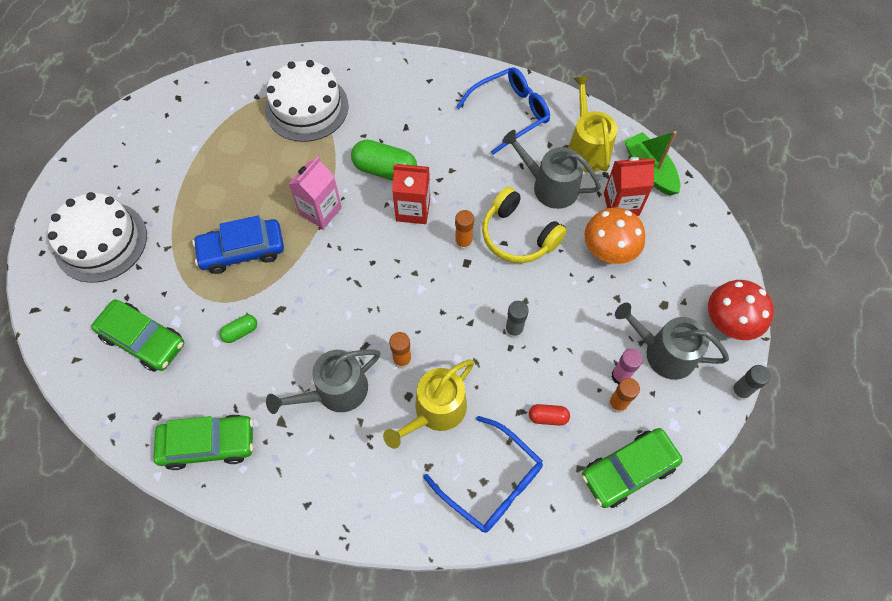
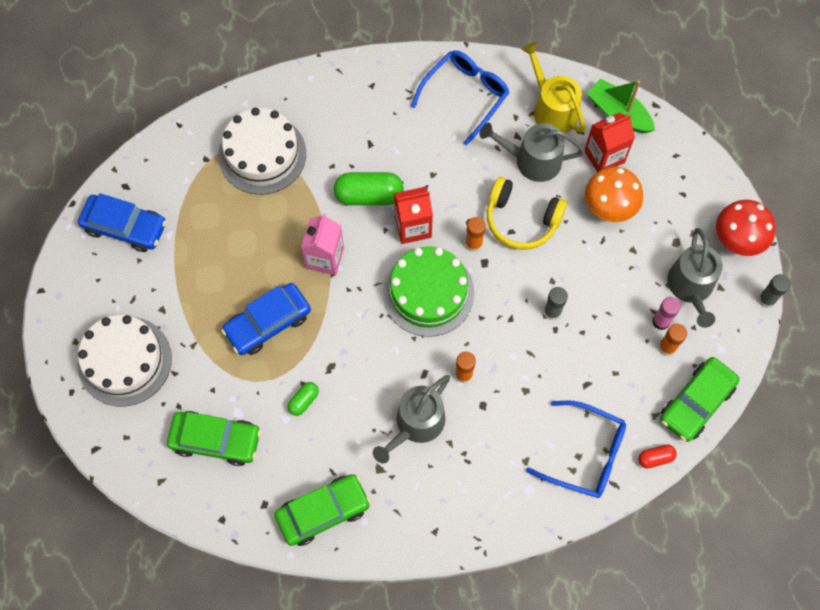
camera: 20 degrees left, 5 degrees up
(160, 130) = (125, 227): none -> blue car
(401, 272) = (428, 293): none -> green cake
(435, 411) = (512, 410): yellow watering can -> none
(548, 417) = (612, 381): red capsule -> red capsule (655, 458)
(664, 353) = (691, 287): grey watering can -> grey watering can turned 90 degrees counterclockwise

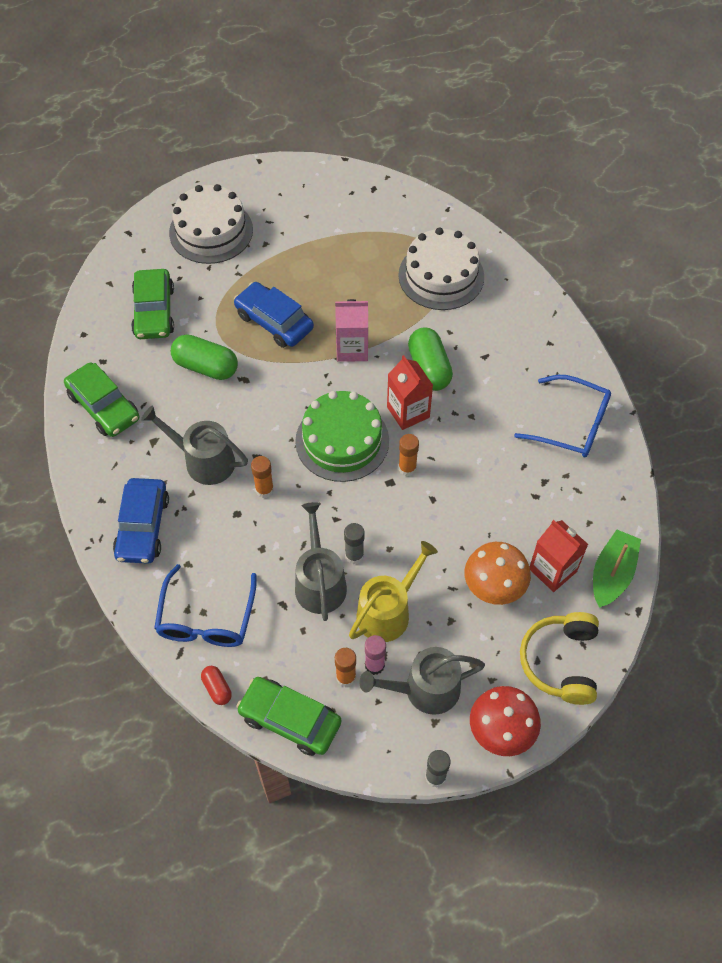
camera: 75 degrees right, 10 degrees down
(125, 227) = (334, 198): blue car -> blue car (142, 527)
(304, 401) = (206, 366): green capsule -> green capsule, size x1.92
(521, 220) = (448, 505): yellow headphones -> yellow headphones (561, 662)
(532, 160) = (521, 501): grey watering can -> grey watering can (319, 582)
(552, 109) = (589, 507): yellow watering can -> yellow watering can (388, 611)

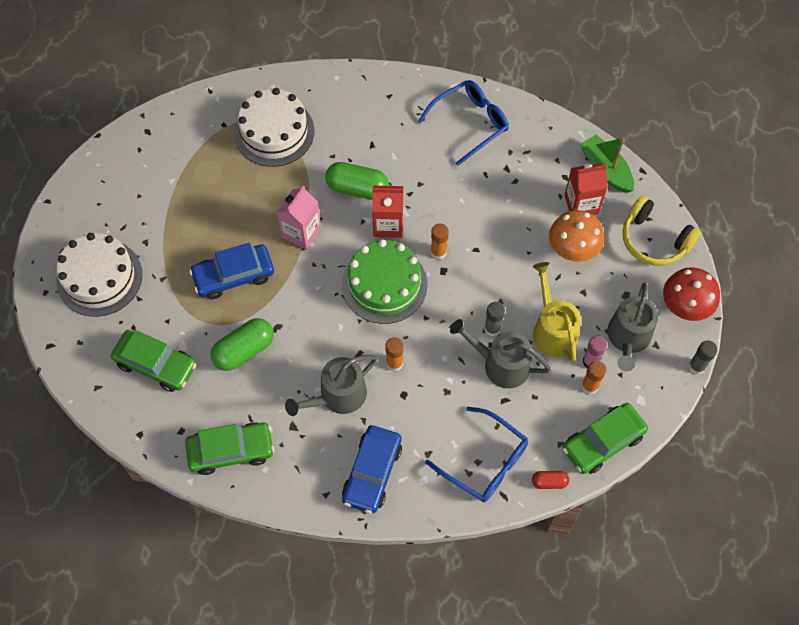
camera: 60 degrees left, 5 degrees up
(142, 527) = (372, 472): blue car -> blue car turned 75 degrees clockwise

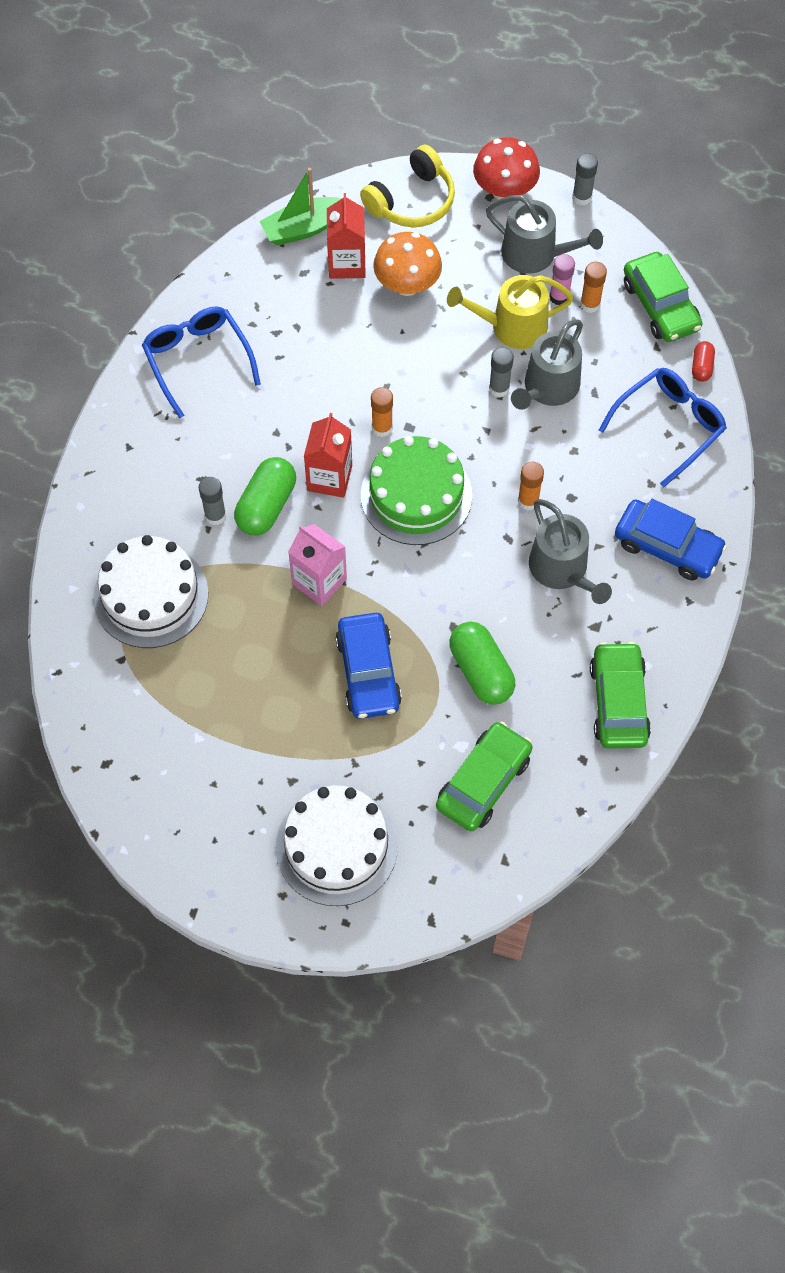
camera: 80 degrees left, 0 degrees up
(343, 158) = (215, 515): none -> grey glue stick

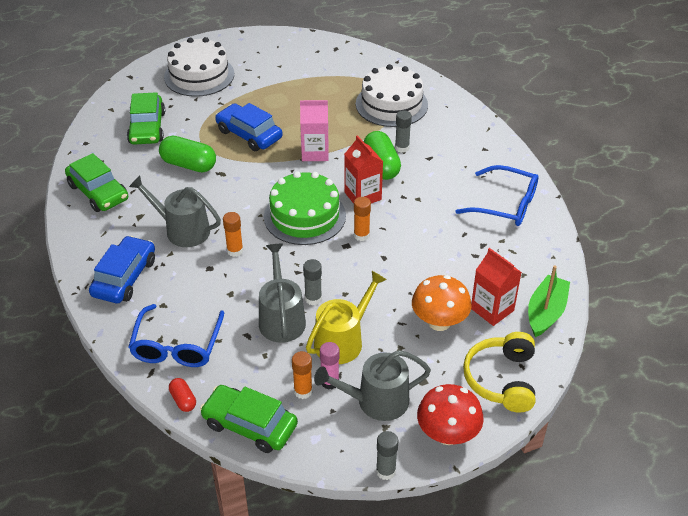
camera: 140 degrees right, 20 degrees down
(667, 546) = (124, 277): blue car -> blue car turned 120 degrees clockwise

